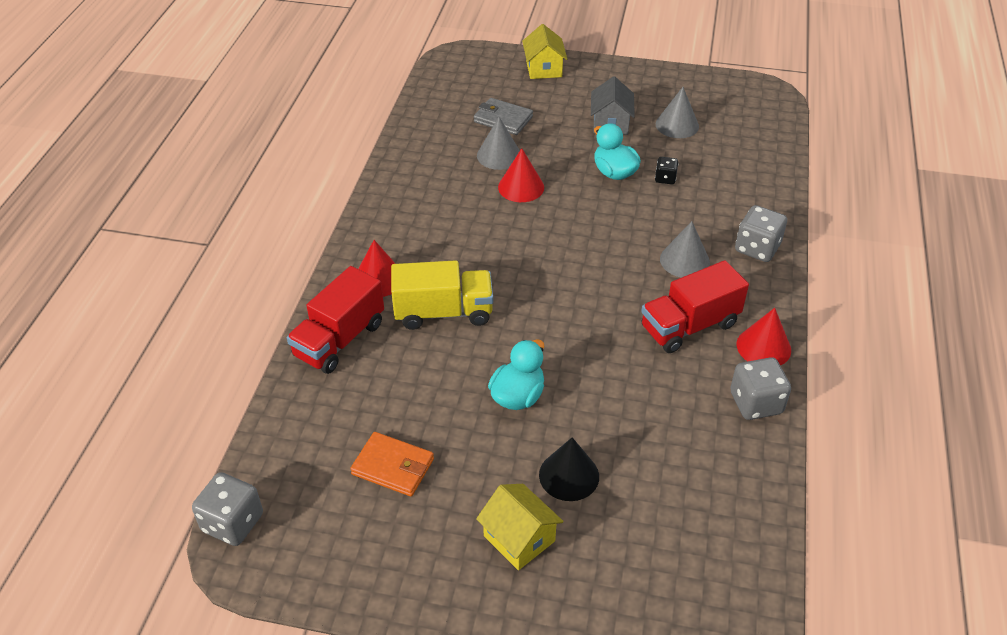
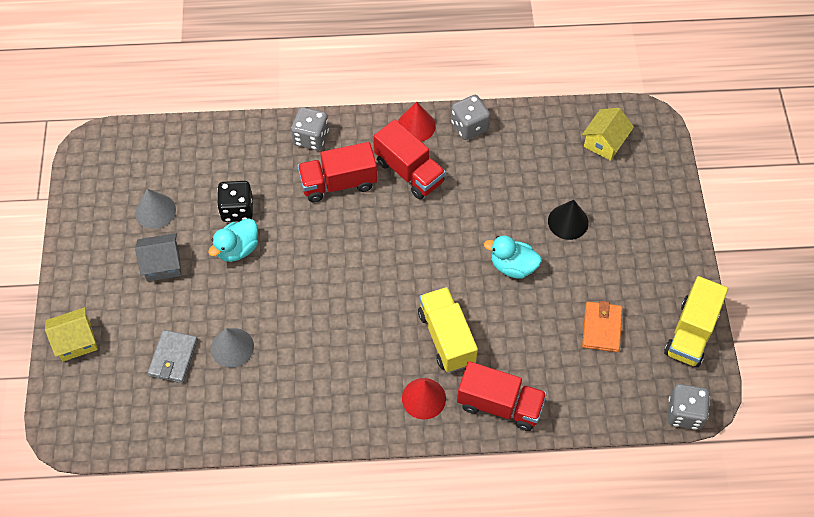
camera: 105 degrees left, 15 degrees up
(341, 572) = (691, 332): none -> yellow truck
(519, 538) = (626, 239): yellow house -> yellow house (604, 142)
(521, 187) = (275, 318): red cone -> none
(665, 178) = (237, 210): black dice -> black dice, size x1.77
(684, 260) = (338, 183): grey cone -> red truck

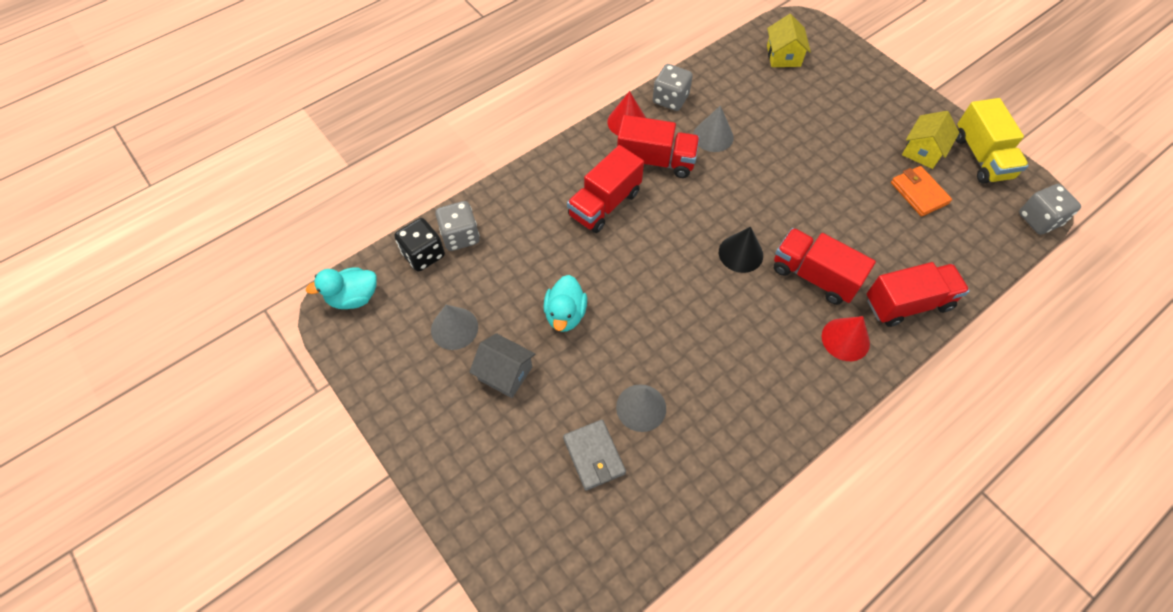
camera: 35 degrees left, 0 degrees up
(76, 341) = (480, 507): yellow house -> yellow house (923, 151)
(163, 264) = (505, 373): grey house -> grey house turned 75 degrees clockwise
(237, 210) = (533, 280): black dice -> black dice (423, 254)
(311, 138) = (546, 180): grey dice -> grey dice (460, 236)
(446, 337) = (814, 276): yellow truck -> red truck
(474, 178) = (713, 136): none -> grey cone
(512, 266) = (808, 187): turquoise duck -> turquoise duck (353, 297)
(568, 222) = (815, 128): black cone -> black cone (740, 253)

